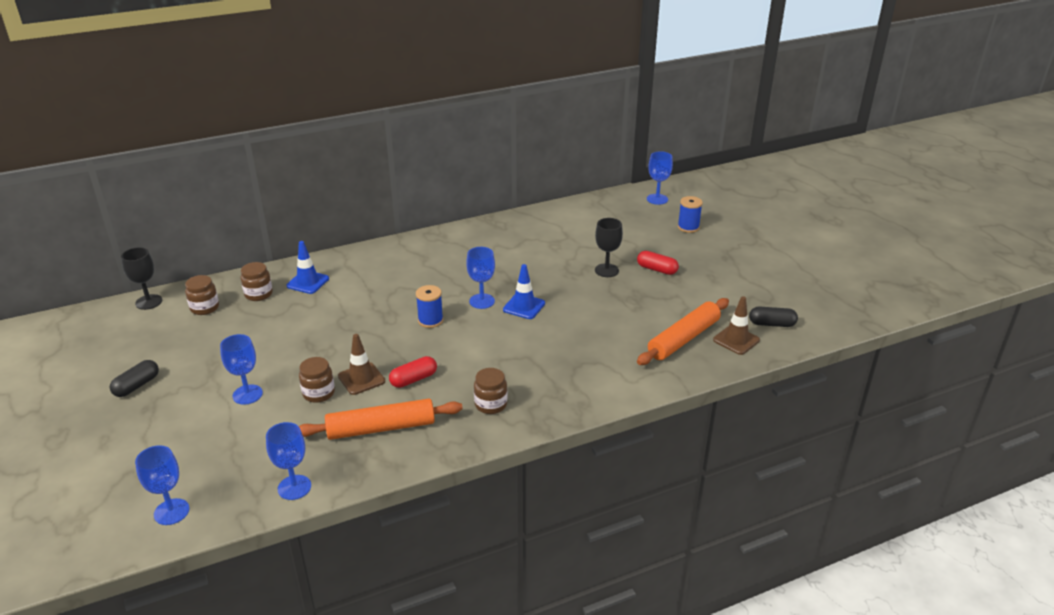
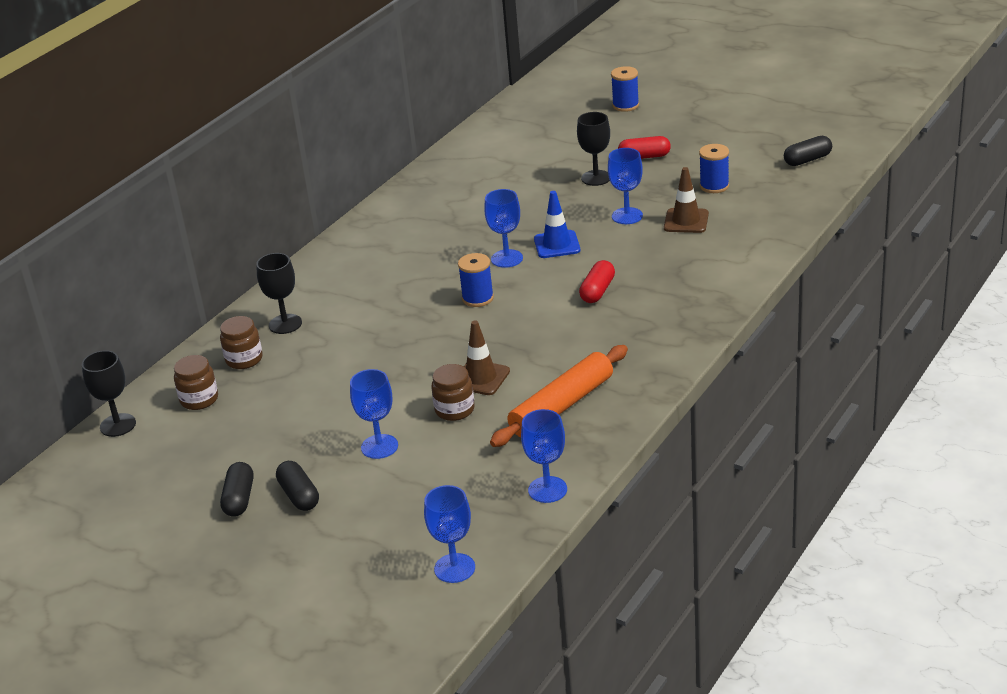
camera: 30 degrees left, 0 degrees up
(166, 402) = (299, 495): none -> black capsule
(308, 282) = (285, 324): blue traffic cone -> black goblet
(413, 379) = (535, 354): red capsule -> red capsule (597, 291)
(490, 404) = (640, 338): brown jar -> none
(657, 199) = (559, 90): blue goblet -> blue goblet (627, 216)
(679, 313) = (714, 186): none -> blue spool
(683, 339) = (745, 206): orange rolling pin -> none
(736, 340) = (792, 186): brown traffic cone -> brown traffic cone (686, 221)

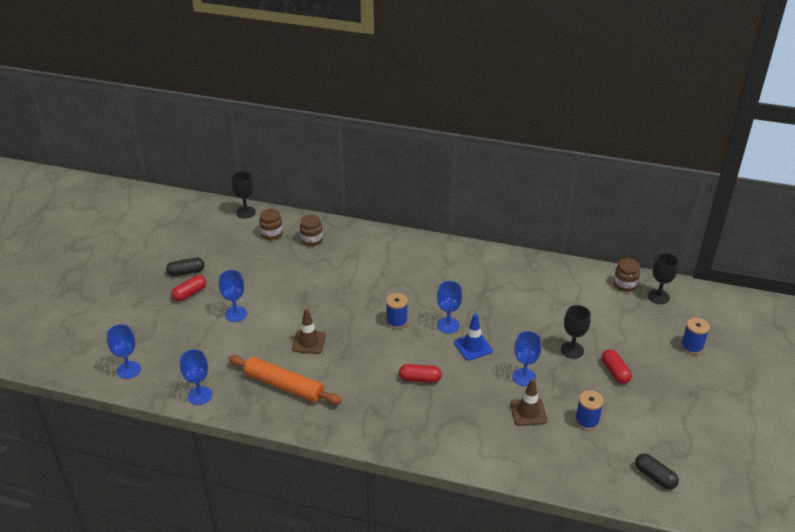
camera: 70 degrees right, 5 degrees up
(285, 324) = (350, 246): black goblet -> black goblet (658, 297)
(299, 495) = (190, 293): black capsule -> red capsule
(454, 410) = (274, 337): brown jar -> brown jar (625, 285)

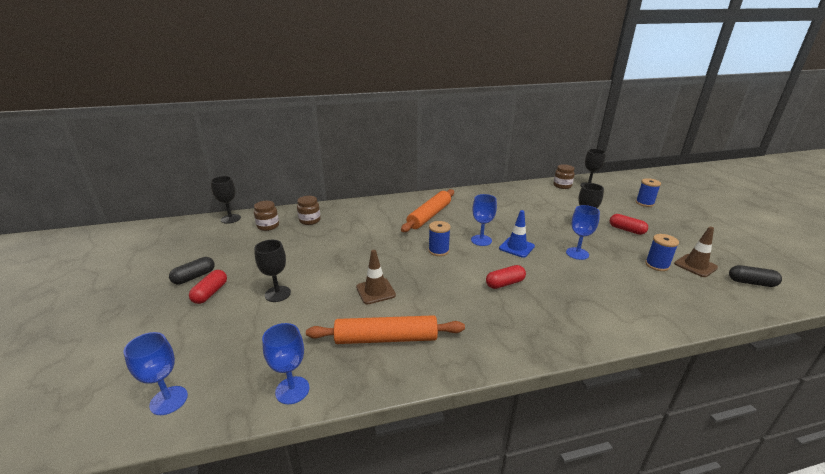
camera: 30 degrees left, 10 degrees down
(235, 314) = (277, 294): blue goblet -> black goblet
(428, 275) = (429, 216): none -> orange rolling pin
(528, 412) = (613, 275): brown traffic cone -> brown traffic cone (695, 266)

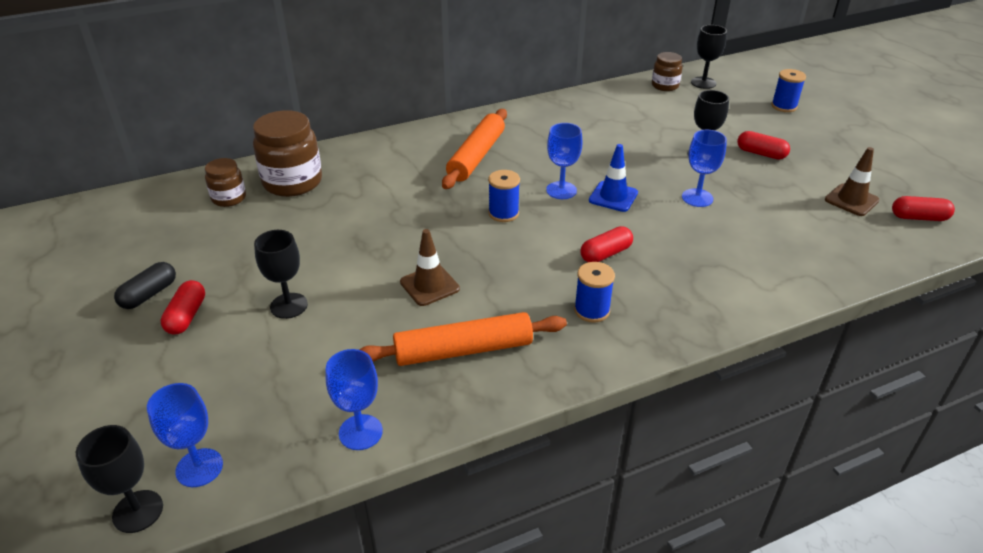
camera: 10 degrees left, 10 degrees up
(230, 219) = (161, 191): black goblet -> black goblet (138, 511)
(310, 220) = (292, 182): brown jar -> brown jar, size x1.79
(657, 265) = (802, 204): blue spool -> blue spool (592, 310)
(751, 283) = (918, 217): black capsule -> red capsule

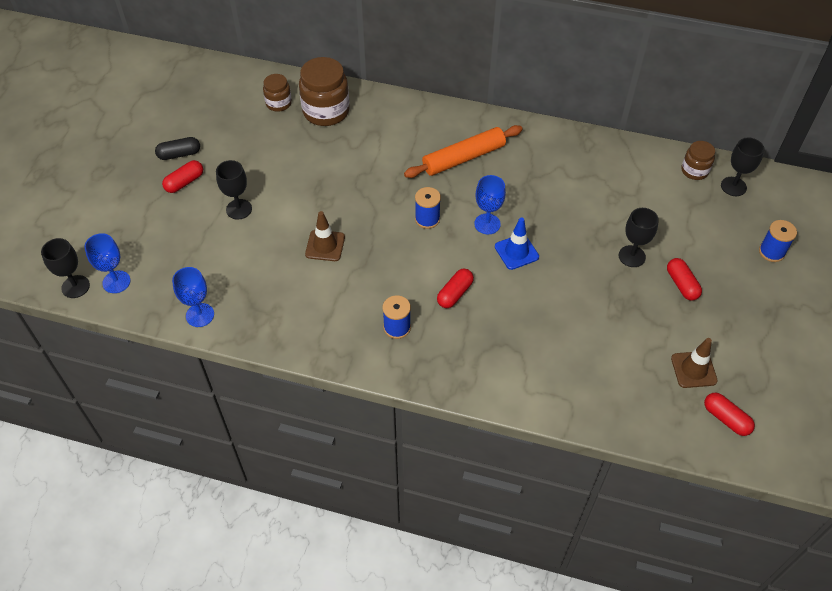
camera: 40 degrees right, 15 degrees up
(463, 350) = (298, 302): orange rolling pin -> none
(605, 254) = (455, 293): red capsule -> red capsule turned 60 degrees counterclockwise
(697, 198) = (576, 291): blue goblet -> none

